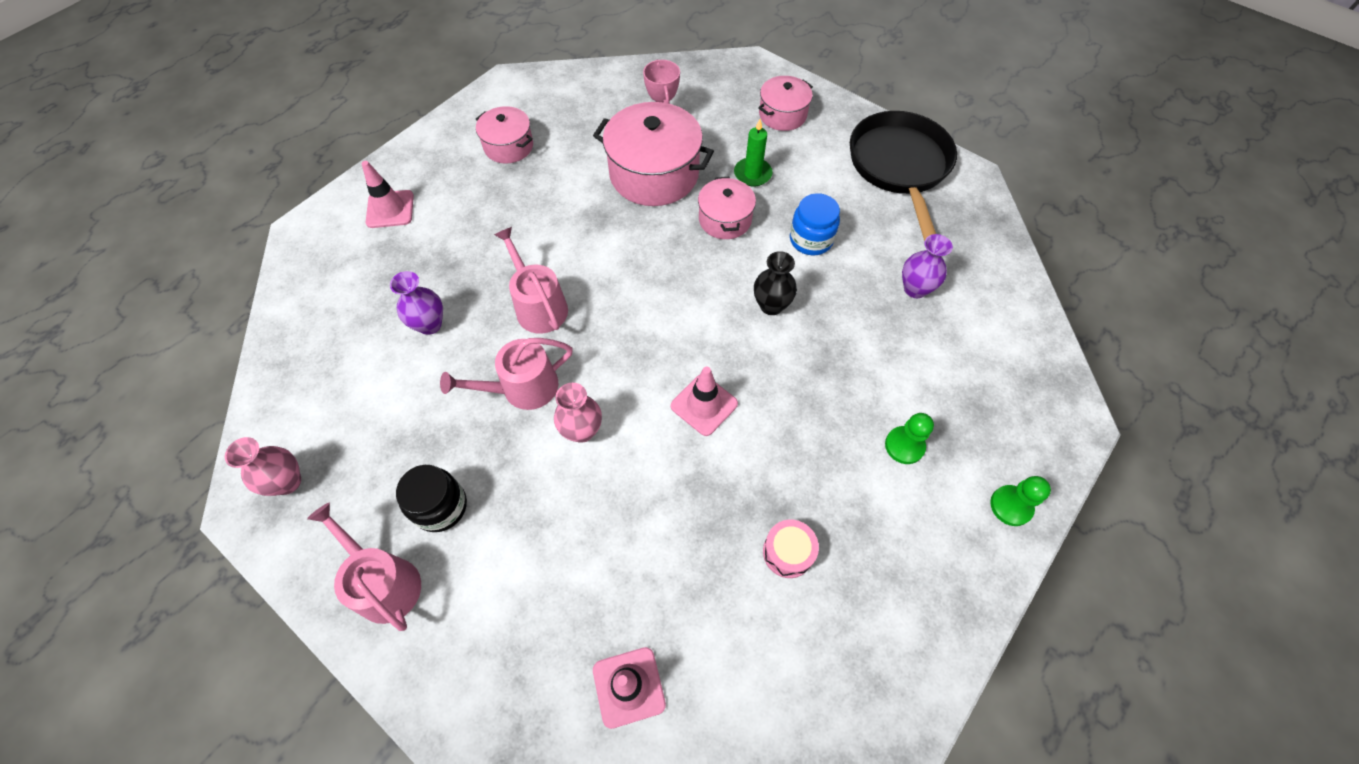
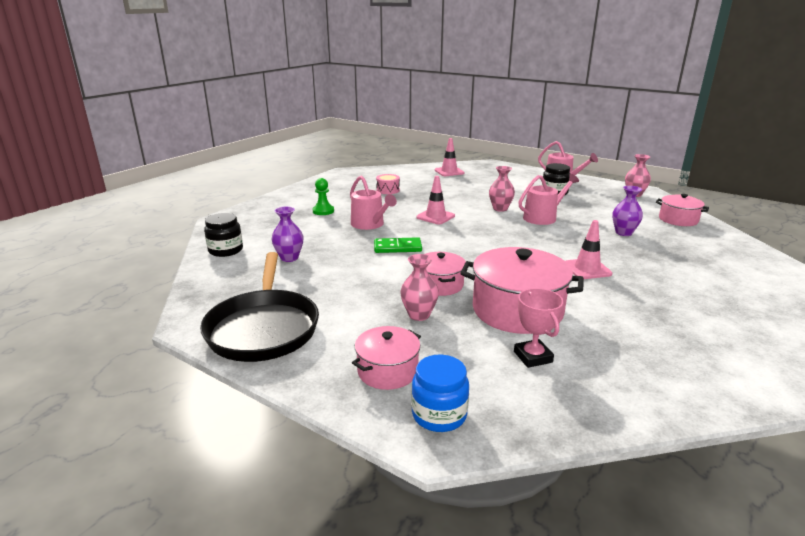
camera: 175 degrees right, 35 degrees down
(390, 209) = (730, 278): pink traffic cone -> pink traffic cone (587, 269)
(508, 146) = (682, 324): pink pot -> pink pot (678, 220)
(538, 306) = (559, 241): pink watering can -> pink watering can (369, 224)
(752, 174) = (419, 315): green candle -> pink vase
(771, 305) = (397, 247): black vase -> green domino
(811, 240) = (365, 277): blue jar -> blue jar (439, 415)
(1011, 315) = (226, 250): none -> black jar
(1011, 506) = (276, 201): green pawn -> none

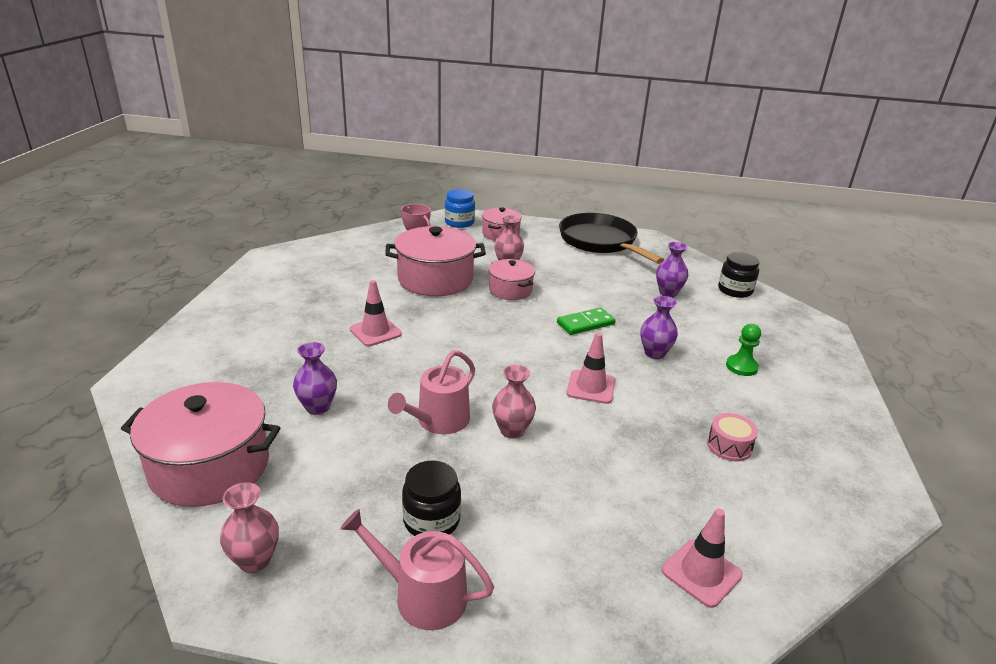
camera: 155 degrees right, 5 degrees up
(369, 224) = (654, 353): pink watering can -> purple vase
(678, 220) = (210, 467): pink pot -> pink pot, size x1.75

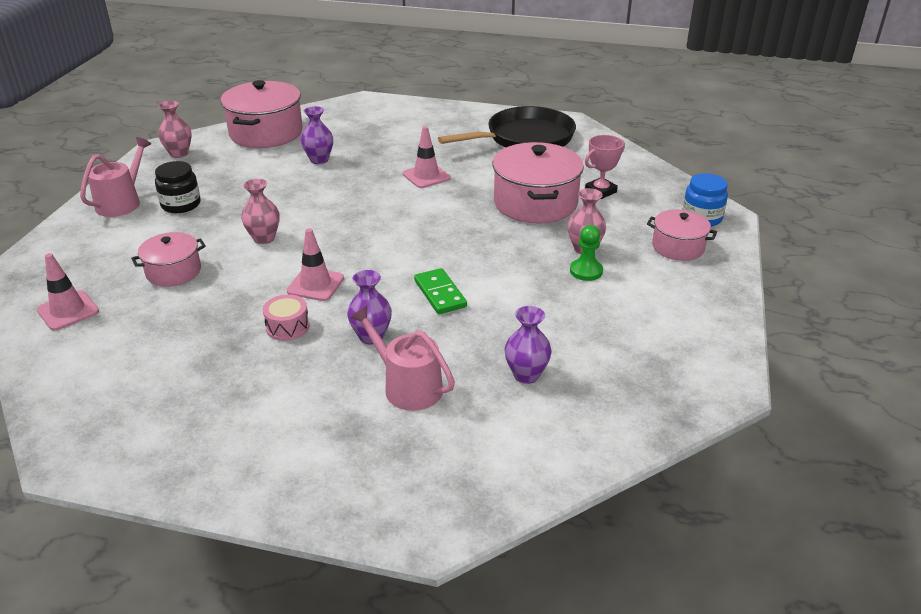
camera: 95 degrees right, 5 degrees up
(438, 421) = (287, 206): pink watering can -> pink watering can (407, 386)
(510, 290) = (516, 248): pink pot -> pink pot (173, 272)
(600, 242) = (686, 332): black pan -> black pan (524, 138)
(729, 446) = (196, 358): pink drum -> pink drum (287, 327)
(735, 290) = (544, 452): black jar -> none
(741, 367) = (332, 404): green pawn -> green pawn (586, 271)

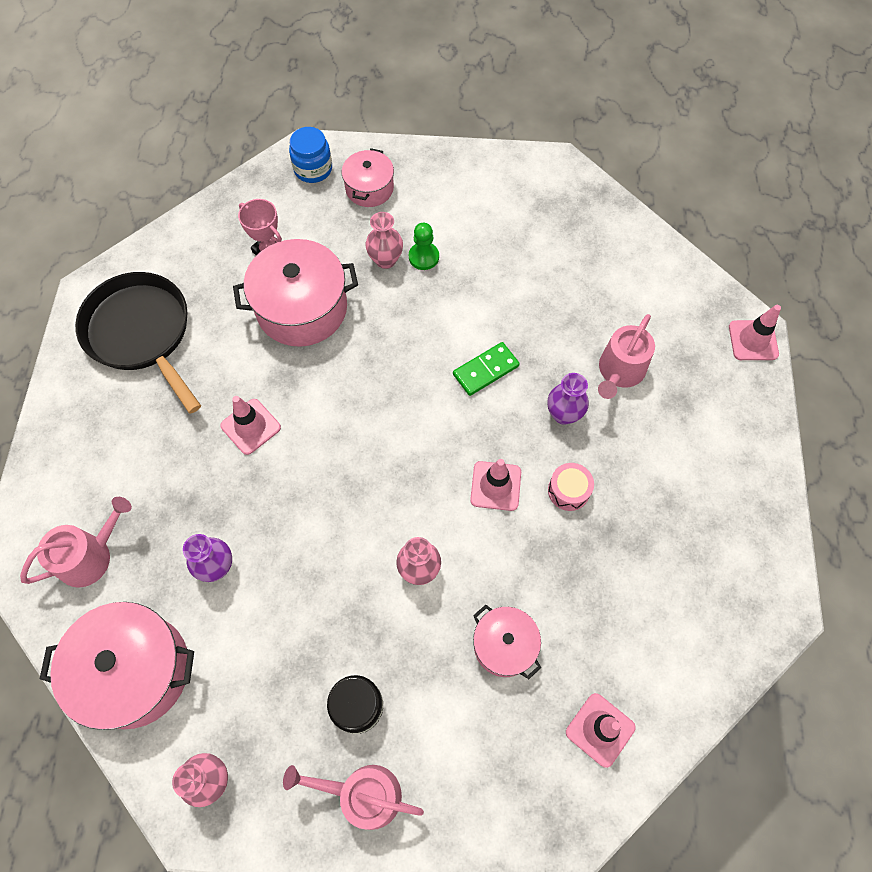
camera: 100 degrees left, 30 degrees up
(353, 121) = (90, 556): none -> pink watering can
(413, 524) = (753, 340): none -> pink traffic cone
(526, 375) = (581, 290): purple vase -> none

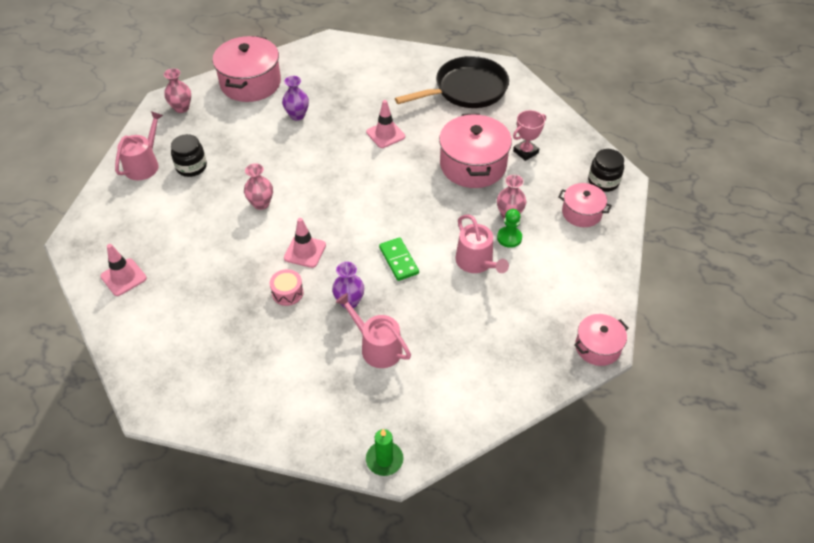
camera: 100 degrees right, 15 degrees down
(90, 556) = (322, 68): pink watering can -> pink watering can (477, 262)
(313, 169) = (603, 181): blue jar -> black jar
(504, 645) = (196, 238): pink pot -> pink pot (597, 347)
(753, 340) = (384, 459): pink traffic cone -> green candle

